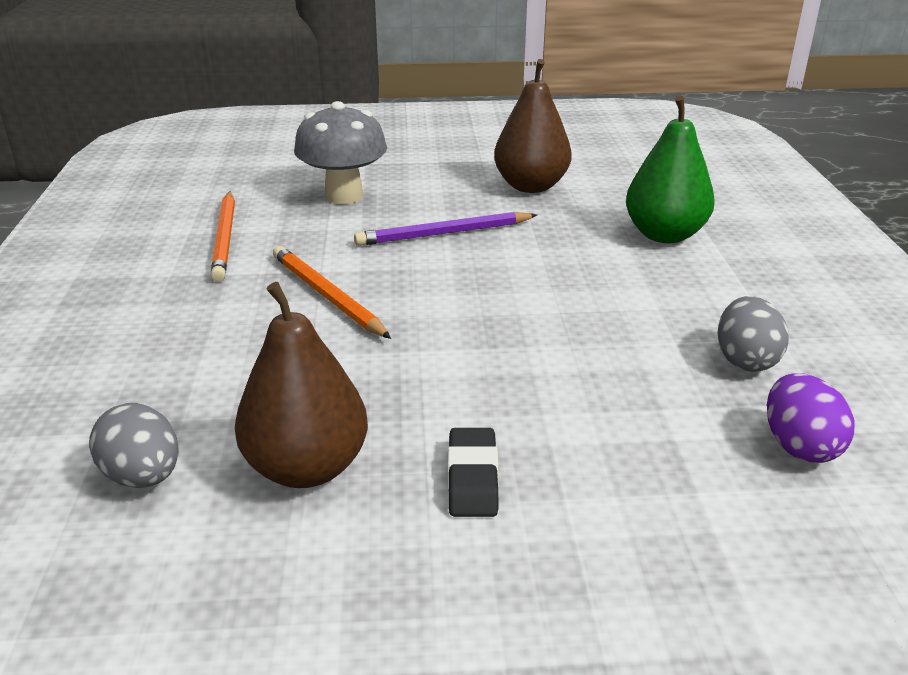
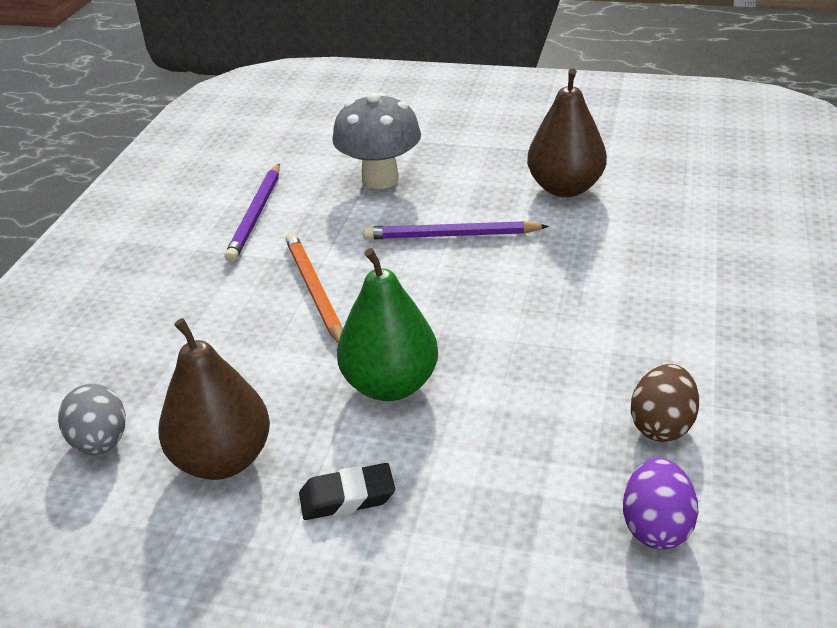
camera: 20 degrees right, 5 degrees up
(225, 238) = (256, 215): orange pencil -> purple pencil
(472, 478) = (347, 497): black eraser -> black eraser turned 60 degrees clockwise
(664, 235) = (668, 266): green pear -> green pear (390, 385)
(745, 360) = (662, 425): grey egg -> brown egg

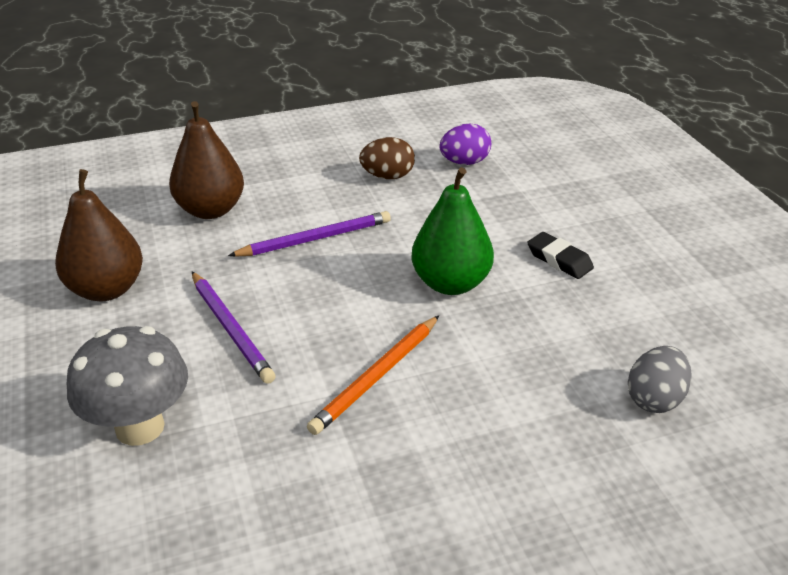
camera: 125 degrees left, 0 degrees up
(223, 460) = (594, 325): brown pear -> brown pear (210, 210)
(256, 215) = (275, 499): purple pencil -> purple pencil (315, 239)

